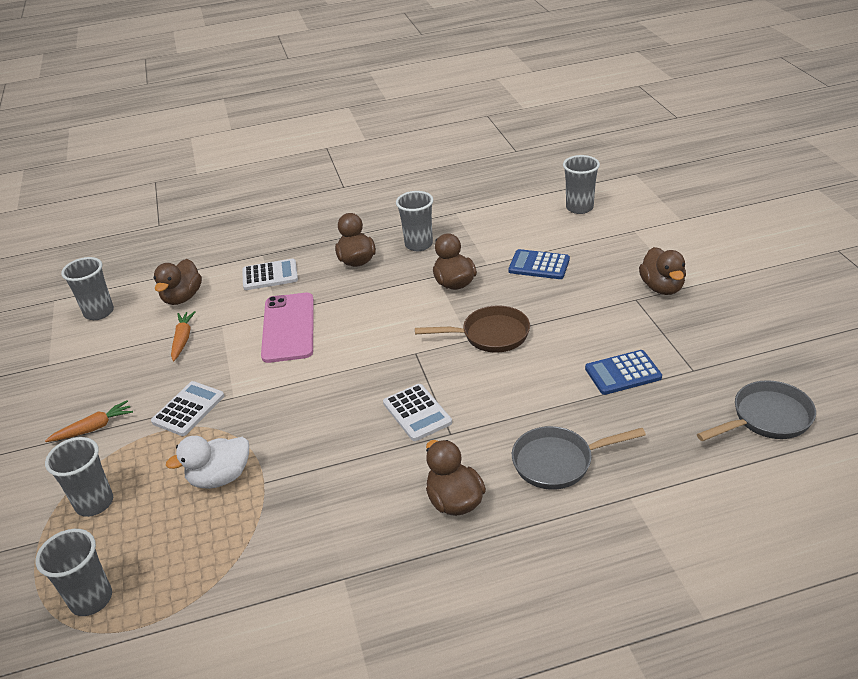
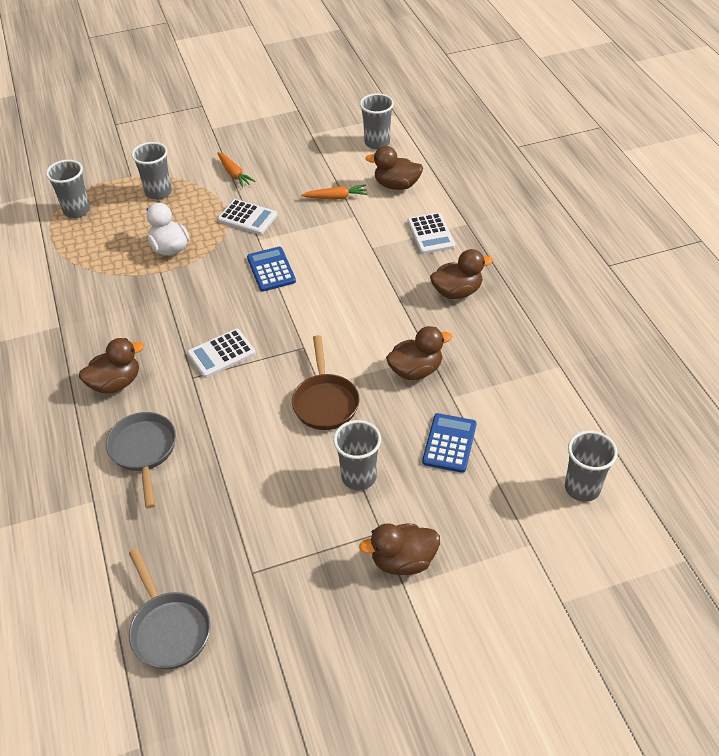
camera: 85 degrees right, 10 degrees up
(288, 327) = (348, 258): pink phone -> none
(418, 244) = (489, 337): grey cup -> grey cup (359, 477)
(623, 373) = (255, 509): blue calculator -> blue calculator (271, 270)

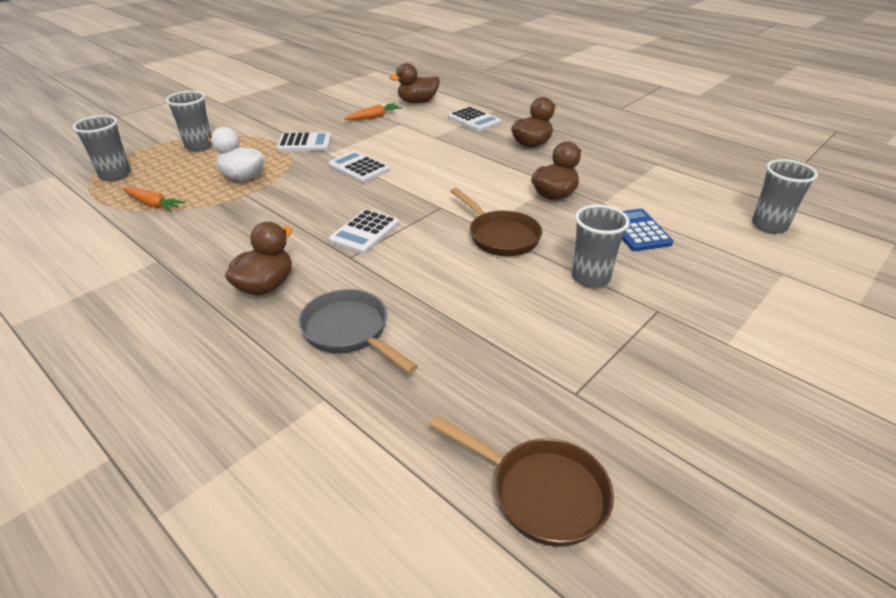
camera: 30 degrees left, 10 degrees down
(169, 628) = (540, 492): grey pan -> brown pan
(234, 174) = (266, 122): orange carrot -> orange carrot (153, 204)
(271, 270) = (358, 168): blue calculator -> white calculator
(377, 143) = (377, 85): grey cup -> none
(403, 561) = (703, 324): brown duck -> none

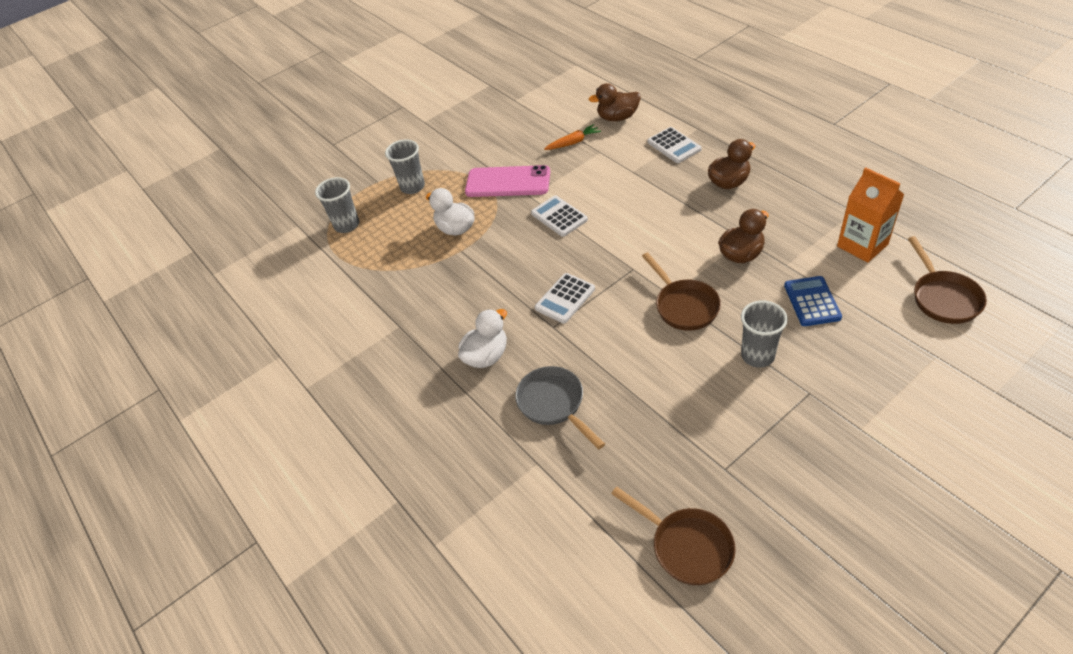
camera: 15 degrees right, 10 degrees up
(153, 204) = (385, 262): orange carrot -> none
(265, 286) = (486, 356): brown duck -> white duck
(304, 143) = (508, 182): white calculator -> pink phone
(674, 188) = (862, 245): none -> orange carton
(769, 226) = (943, 297): grey cup -> brown pan

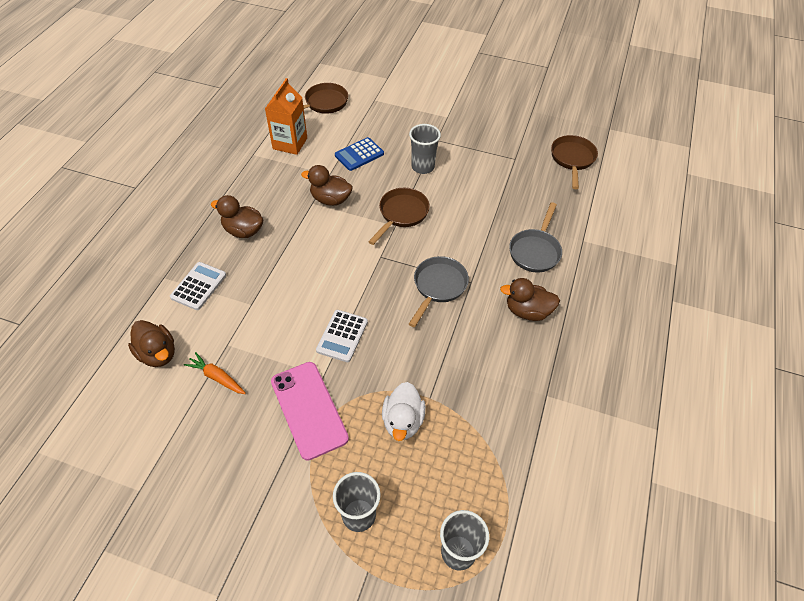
camera: 130 degrees left, 5 degrees up
(486, 356) = (527, 311): white duck -> brown duck
(565, 298) = (438, 287): white calculator -> grey pan

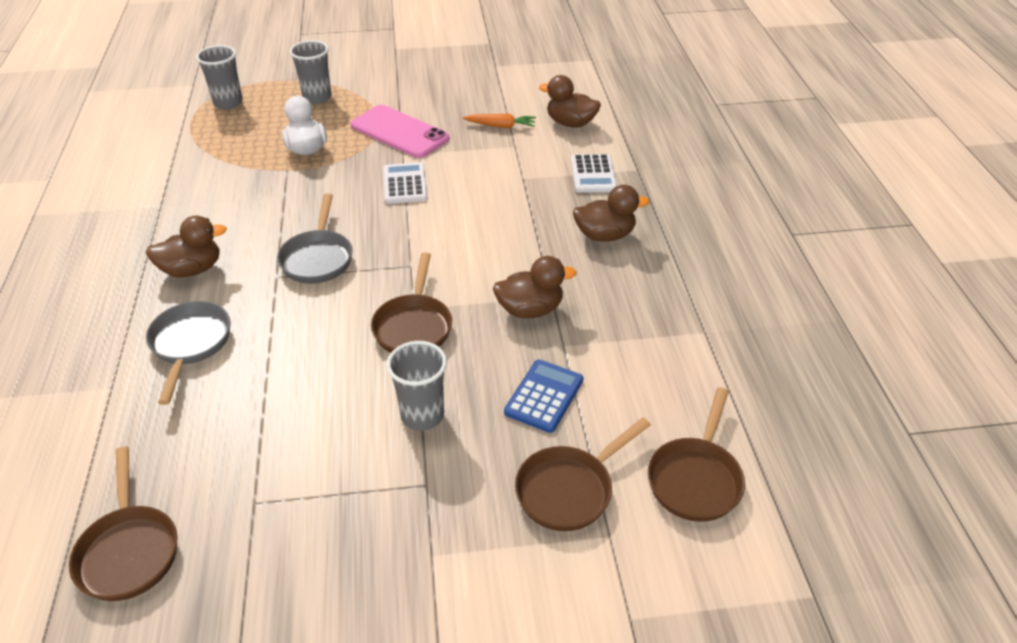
camera: 155 degrees right, 10 degrees down
(290, 143) = (670, 371): orange carton -> none
(377, 118) = (569, 489): none -> brown pan

